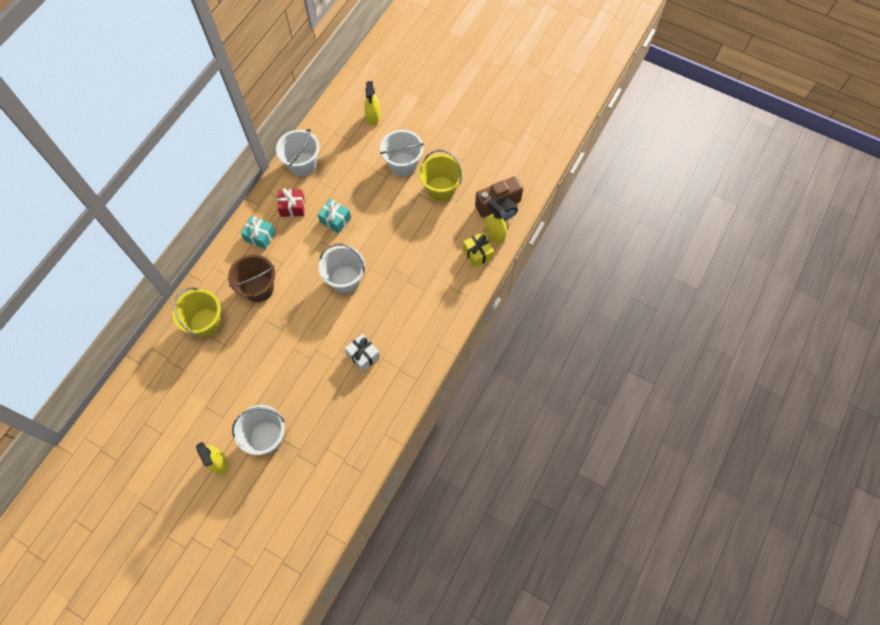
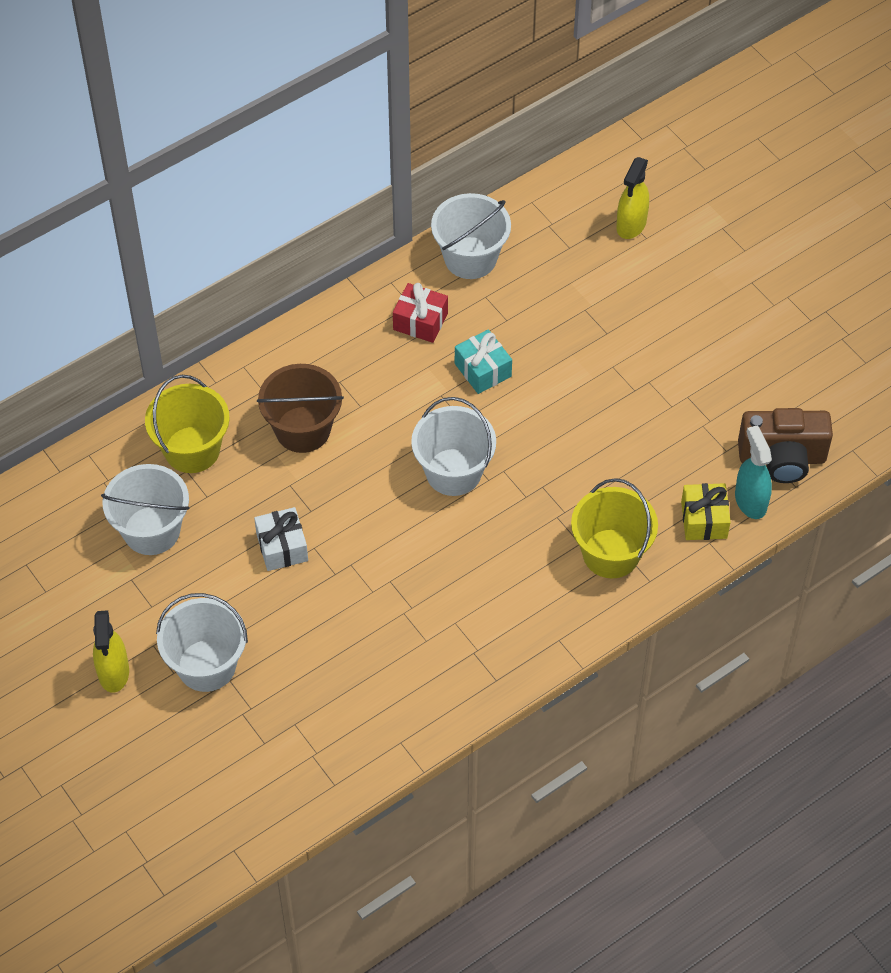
camera: 25 degrees right, 10 degrees down
(260, 236) = (343, 348): turquoise gift -> none
(363, 355) = (425, 605): white gift -> white gift (282, 547)
(403, 164) = (645, 322): white bucket -> white bucket (151, 530)
(441, 188) = (692, 388): yellow bucket -> yellow bucket (611, 553)
(495, 234) = (750, 501): yellow spray bottle -> turquoise spray bottle

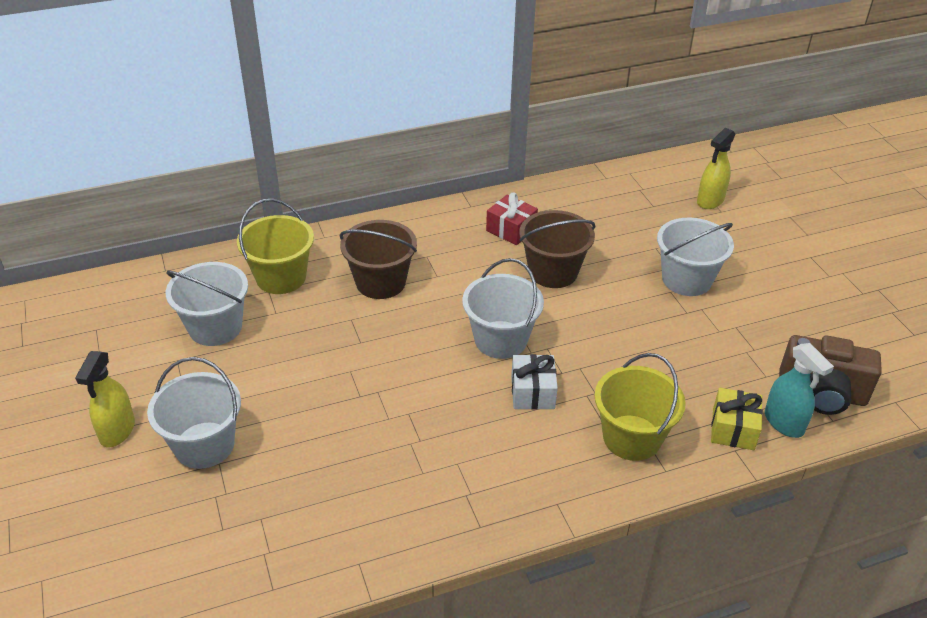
camera: 15 degrees right, 15 degrees down
(282, 547) = (321, 364): white gift -> white gift (532, 392)
(470, 258) = (567, 197): white bucket -> white bucket (686, 279)
(482, 370) = (553, 272): turquoise gift -> brown bucket
(750, 501) = (784, 423): turquoise spray bottle -> turquoise spray bottle turned 150 degrees clockwise

